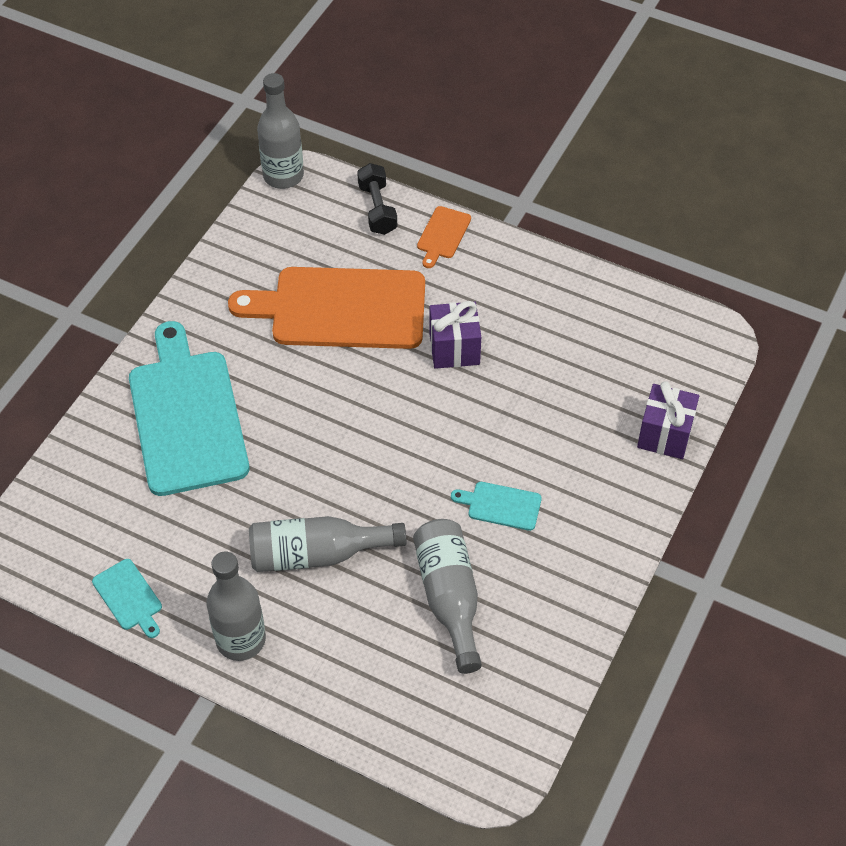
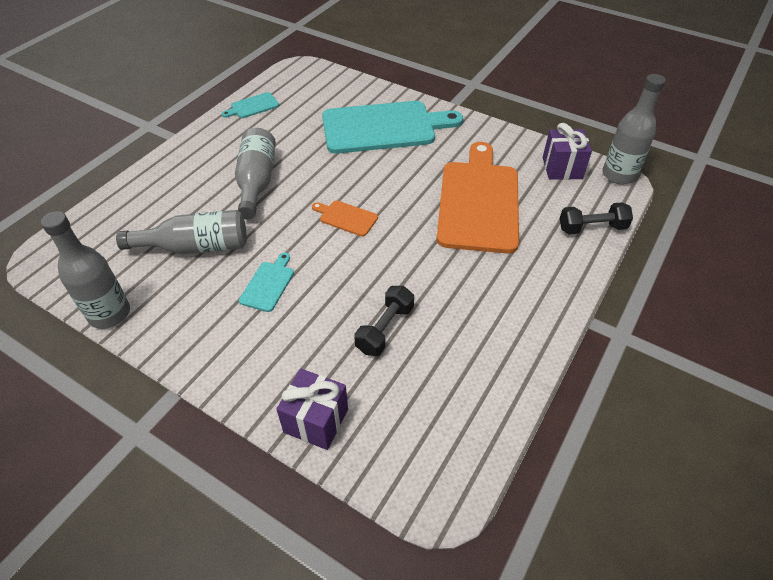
camera: 95 degrees right, 5 degrees down
(241, 640) = (205, 148): grey bottle -> grey bottle (109, 314)
(443, 235) = (567, 269): orange cutting board -> orange cutting board (346, 218)
(454, 349) = (434, 267): purple gift -> purple gift (562, 168)
(547, 388) = (385, 329): none -> black dumbbell

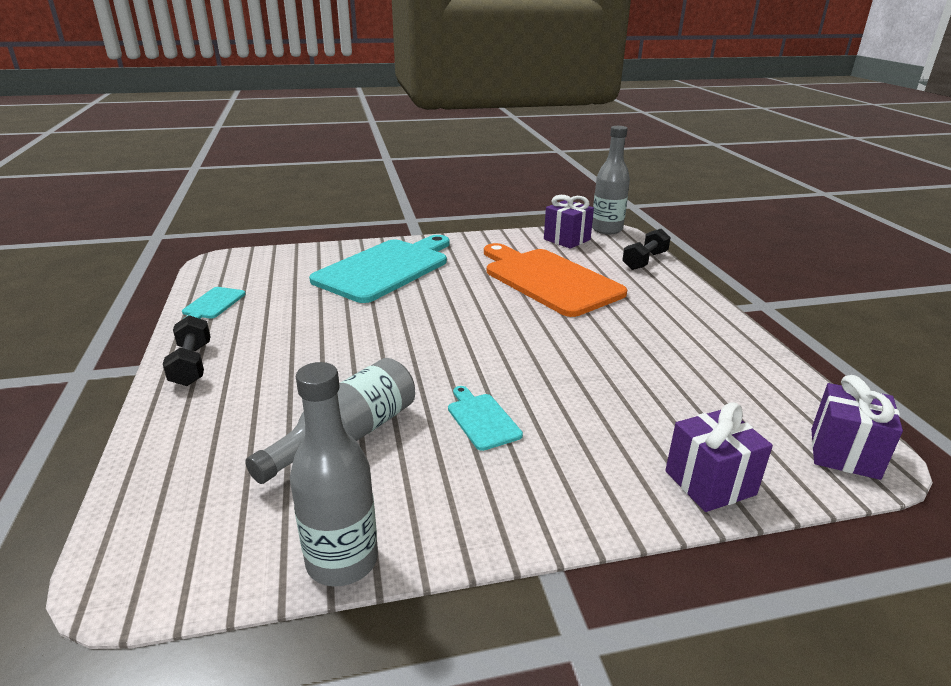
camera: 45 degrees left, 20 degrees down
(256, 182) = (324, 355): grey bottle -> none
(346, 218) = (464, 337): orange cutting board -> none
(385, 329) = (635, 387): black dumbbell -> black dumbbell (191, 364)
(431, 479) = (844, 453): none -> purple gift

